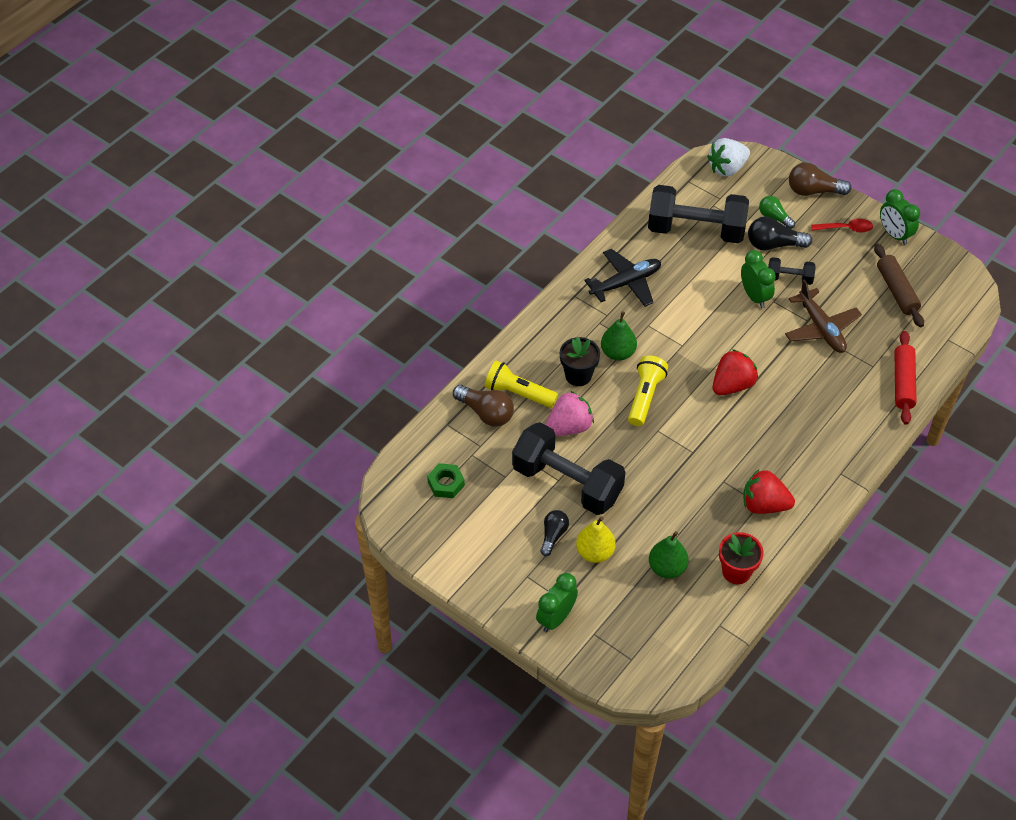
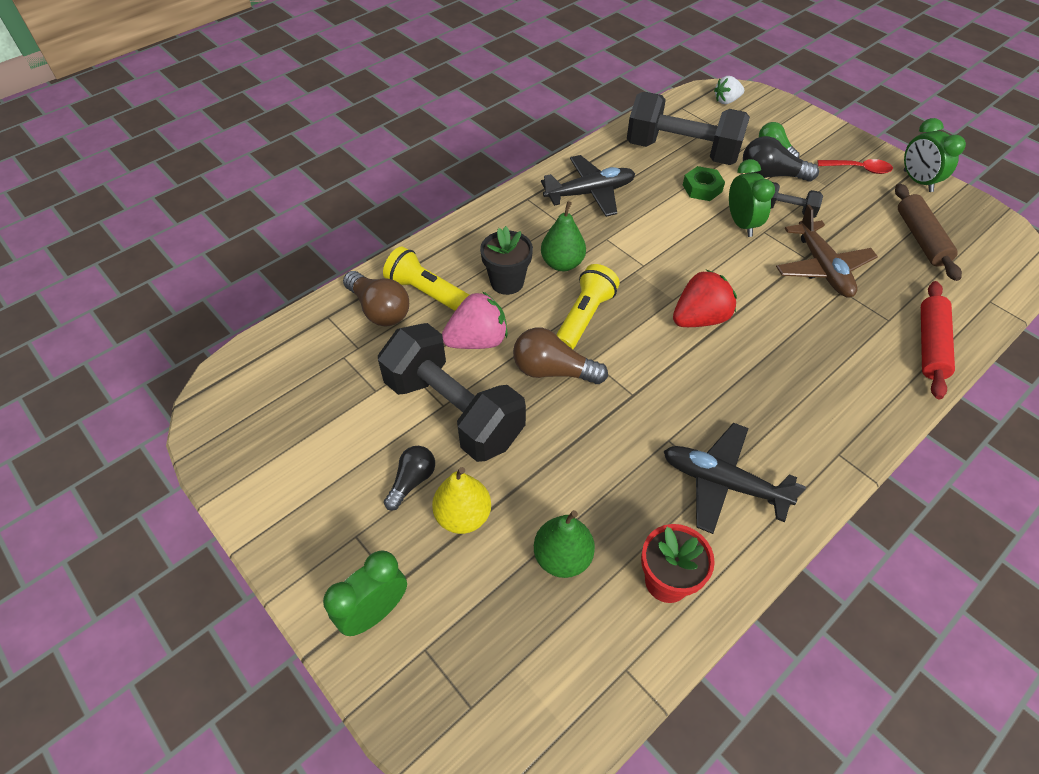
camera: 10 degrees right, 0 degrees up
(446, 483) = (295, 388): green nut -> green nut (702, 188)
(727, 168) = (726, 101): white strawberry -> white strawberry, size x0.63
(764, 505) = (722, 483): red strawberry -> black plane
(813, 191) = (822, 130): brown light bulb -> brown light bulb (553, 371)

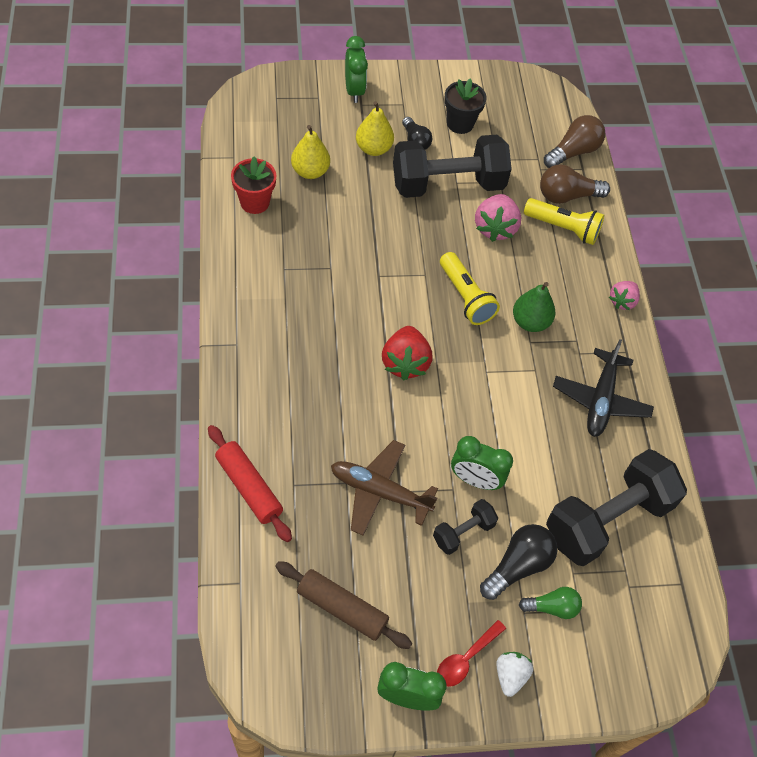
camera: 120 degrees right, 5 degrees up
(427, 293) = (563, 228): yellow flashlight -> yellow flashlight turned 45 degrees clockwise
(476, 221) = (622, 301): none -> pink strawberry
(507, 282) = (537, 277): black flower pot -> black flower pot (460, 123)
(553, 371) = (435, 249): brown light bulb -> brown light bulb (573, 152)
(562, 557) = (310, 171): green pear -> yellow pear
(702, 188) = (543, 490): green nut -> none
(722, 483) = (279, 270): black plane -> none
(726, 101) = (665, 640): white strawberry -> white strawberry (510, 676)

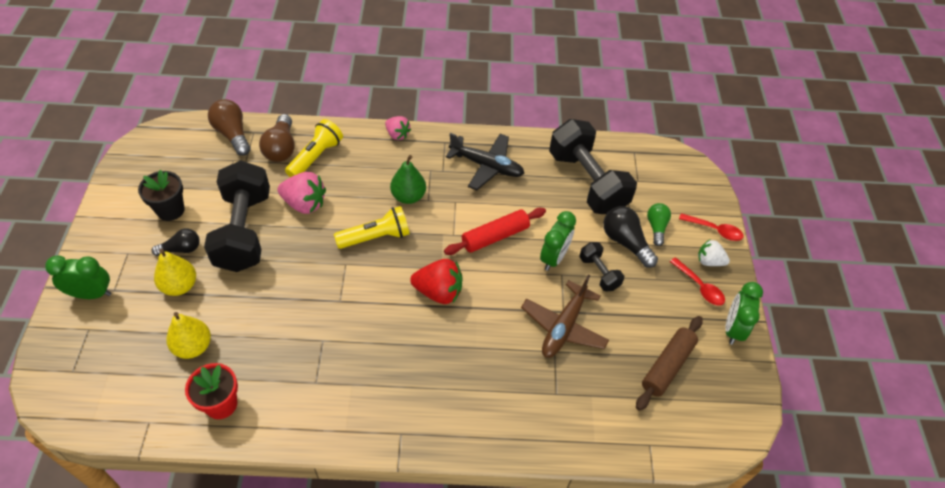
camera: 80 degrees left, 5 degrees down
(249, 487) = (558, 431): red rolling pin -> red rolling pin (495, 236)
(566, 689) = (714, 230): none -> red spoon

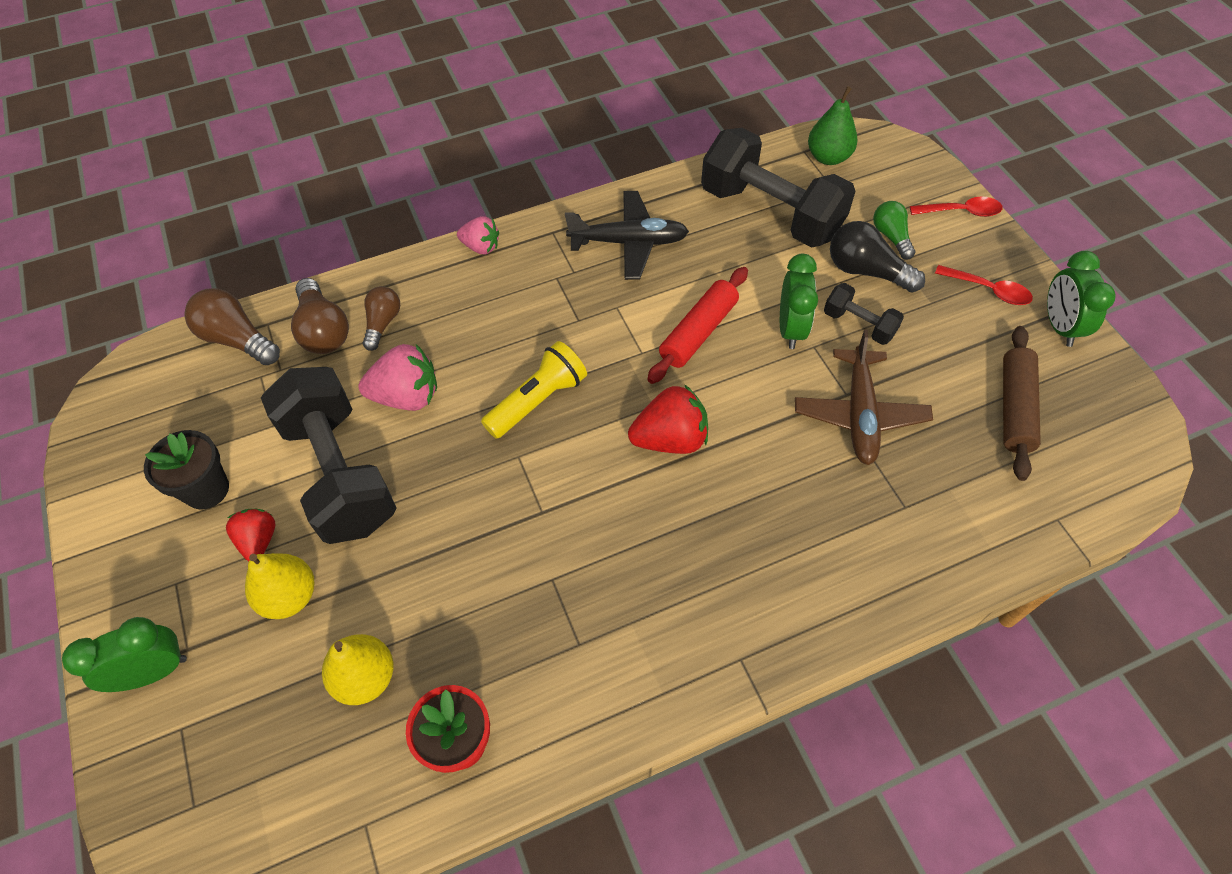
camera: 20 degrees left, 5 degrees up
(181, 249) = (259, 540): black light bulb -> red strawberry
(316, 157) = (383, 323): yellow flashlight -> brown light bulb
(408, 196) = (549, 326): green pear -> green pear (828, 157)
(709, 261) = (979, 253): white strawberry -> none

